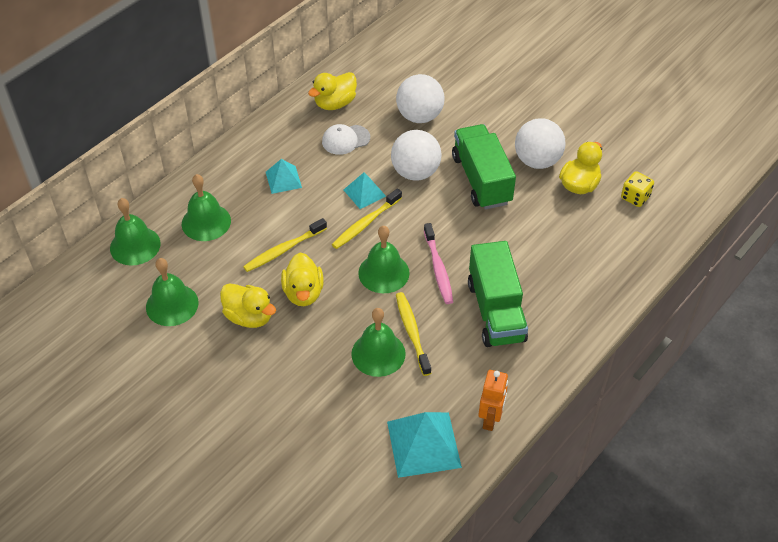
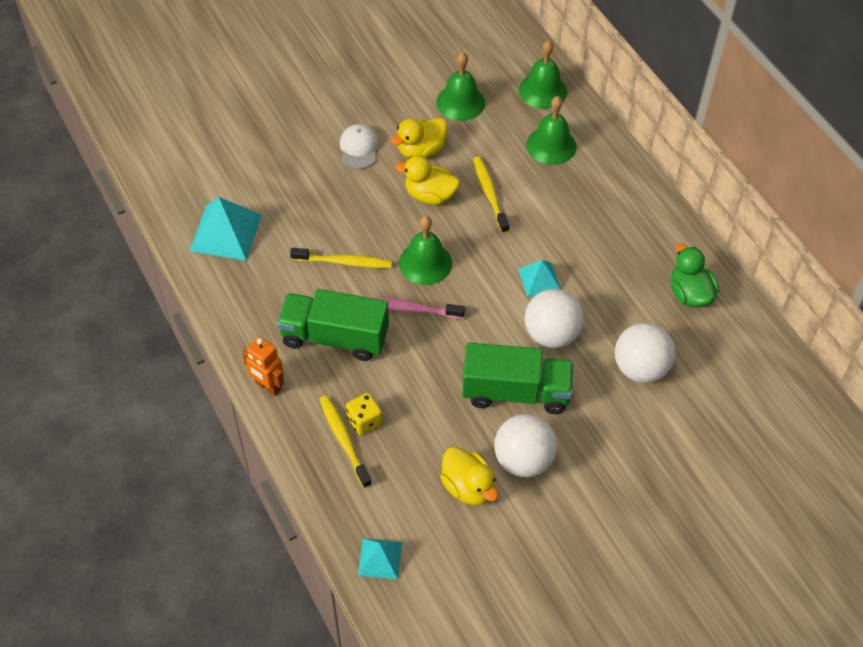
camera: 110 degrees right, 5 degrees up
(283, 179) = (585, 217): turquoise pyramid -> turquoise pyramid (380, 558)
(335, 103) = (689, 294): yellow duck -> green duck
(345, 140) = (626, 286): white cap -> white cap (359, 148)
(365, 223) = (496, 268): yellow toothbrush -> yellow toothbrush (344, 440)
(378, 353) = (334, 230): green bell -> none
(490, 419) = (222, 288): orange robot -> orange robot (268, 386)
(635, 197) = (425, 538): yellow dice -> yellow dice (364, 421)

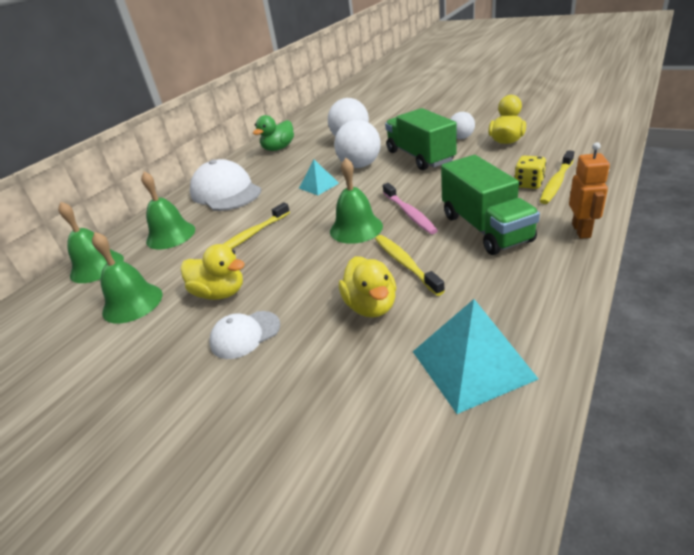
camera: 115 degrees left, 20 degrees down
(380, 558) = (599, 139): turquoise pyramid -> none
(430, 195) = (277, 261): yellow duck -> yellow duck (371, 306)
(523, 460) = (461, 138): white ball -> white ball, size x0.60
(607, 207) = (226, 192): none -> white cap

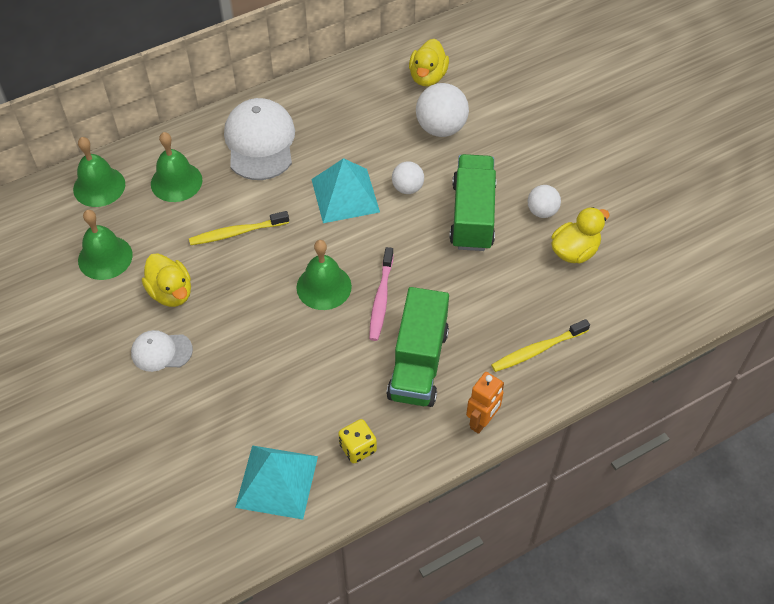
camera: 25 degrees right, 20 degrees up
(278, 148) = (361, 91): green duck -> none
(318, 185) = (345, 195): turquoise pyramid -> turquoise pyramid, size x1.71
(360, 165) = (407, 188): white ball -> white ball, size x0.60
(371, 306) = (261, 385): yellow duck -> yellow duck (427, 77)
(405, 264) = (322, 359): yellow toothbrush -> none
(528, 184) = (514, 333): yellow dice -> yellow dice (358, 448)

